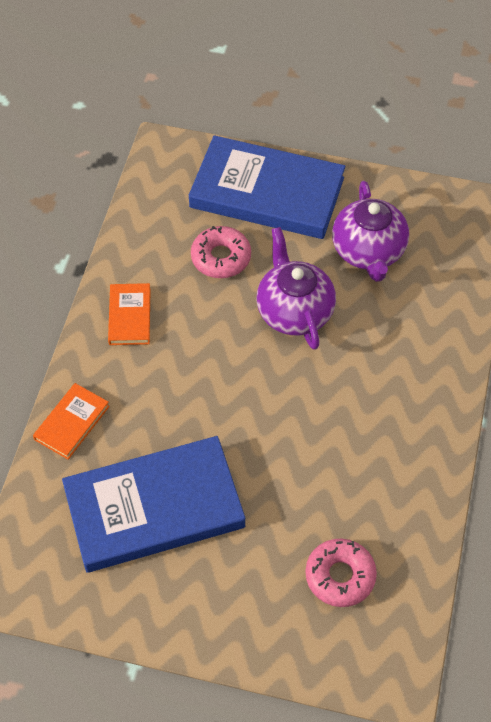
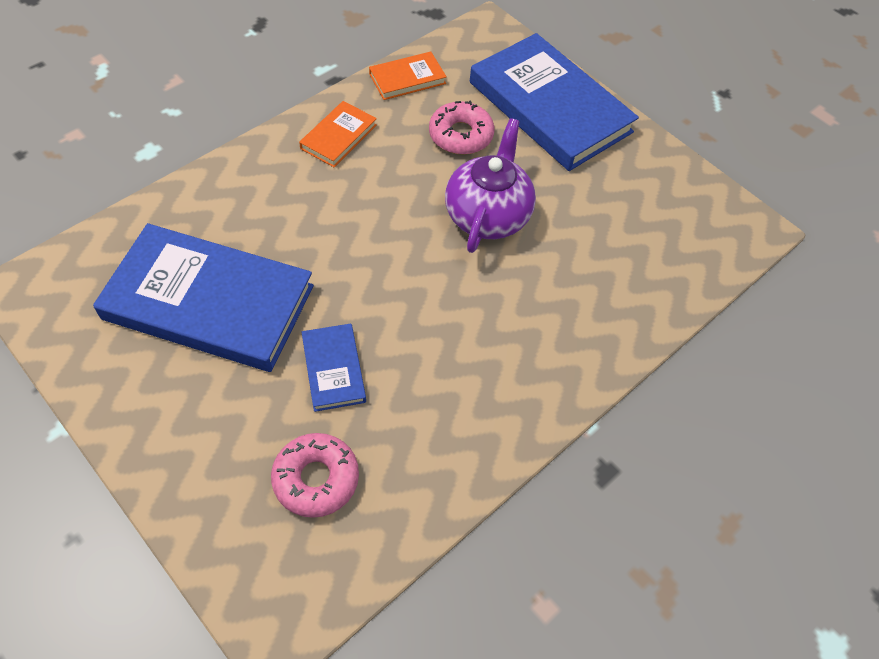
camera: 30 degrees right, 0 degrees up
(72, 423) = (210, 190): orange book -> orange book (407, 79)
(285, 496) = (333, 369): none -> blue book
(368, 252) = (603, 205): purple teapot -> none

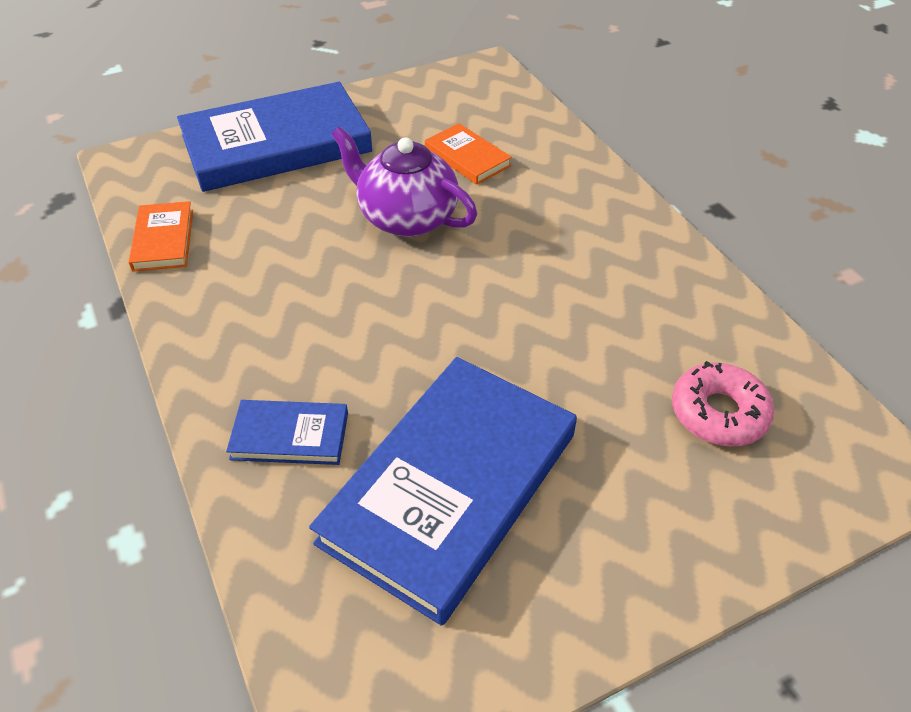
camera: 70 degrees left, 10 degrees down
(333, 369) = (579, 376): blue book -> blue book (290, 436)
(338, 137) = (225, 317): orange book -> orange book (467, 157)
(460, 135) = (281, 214): pink donut -> none

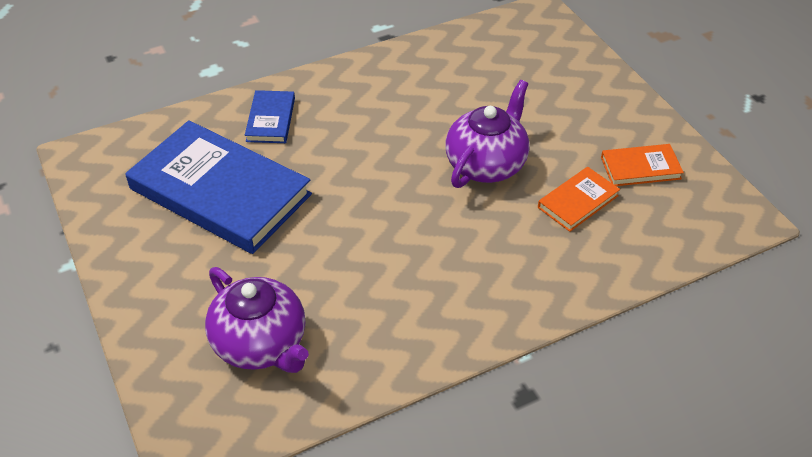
camera: 90 degrees right, 0 degrees up
(163, 240) = (451, 44): orange book -> orange book (640, 168)
(276, 144) = (577, 85): blue book -> none
(718, 413) = (261, 344): pink donut -> purple teapot

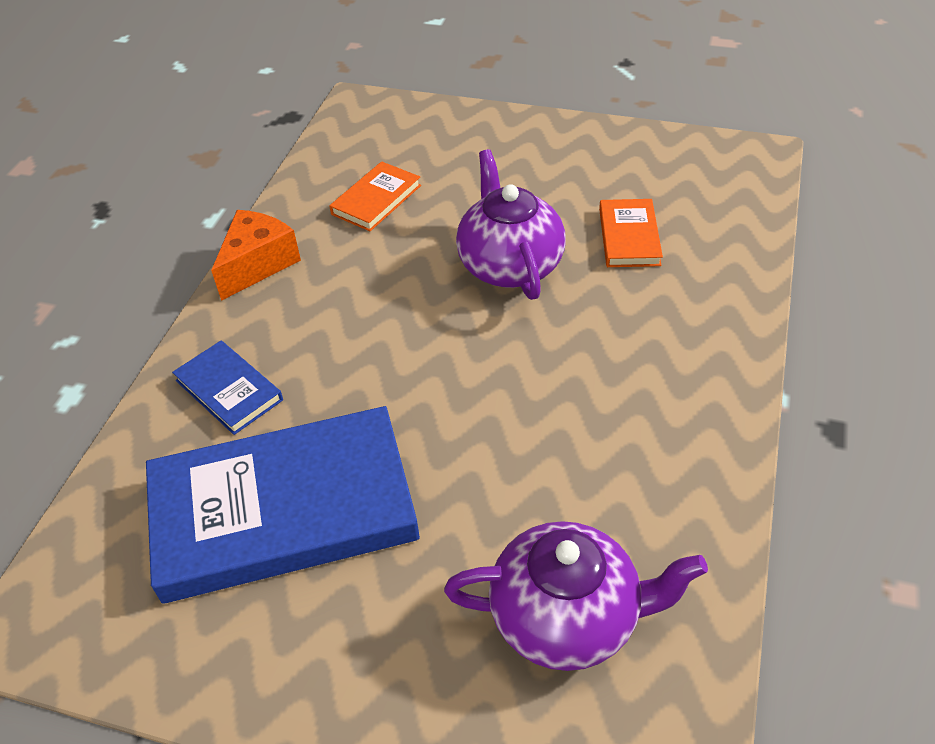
camera: 45 degrees left, 0 degrees up
(365, 67) = (258, 264): none -> orange cheese
(640, 168) = (632, 174): orange book -> orange book (376, 200)

